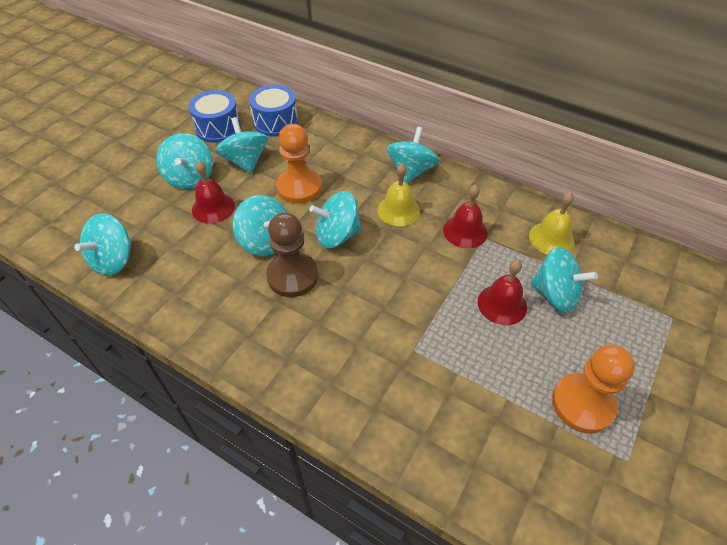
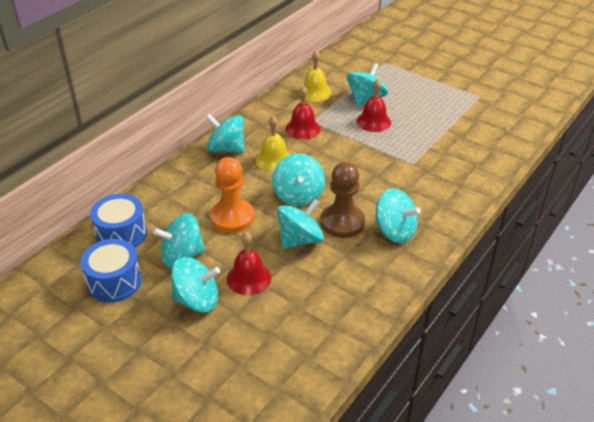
camera: 85 degrees left, 10 degrees down
(113, 260) = (313, 351): turquoise spinning top -> turquoise spinning top (395, 231)
(582, 404) = (447, 104): orange pawn -> none

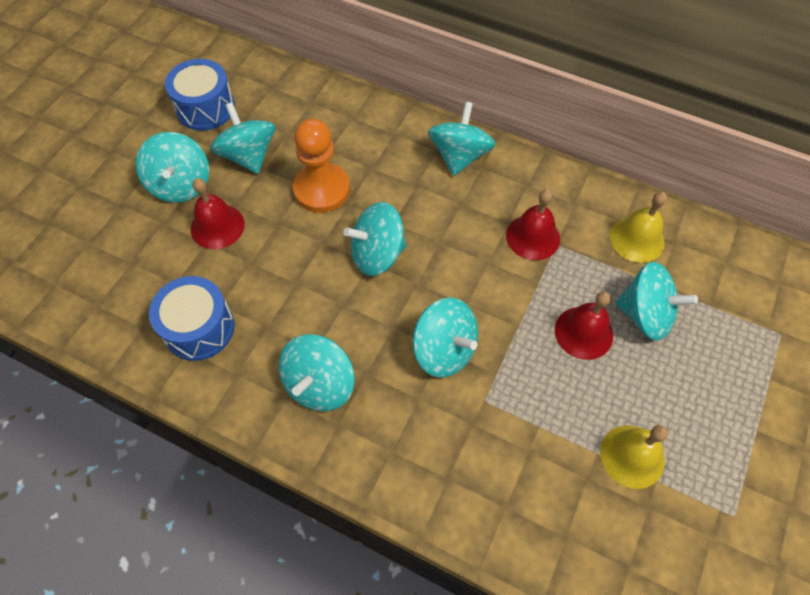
camera: 80 degrees right, 20 degrees up
(121, 234) = (279, 94): blue drum -> blue drum (199, 328)
(274, 159) = (449, 213): yellow bell -> yellow bell (632, 456)
(300, 239) = (289, 269): turquoise spinning top -> turquoise spinning top (444, 350)
(342, 222) = (329, 315): brown pawn -> none

